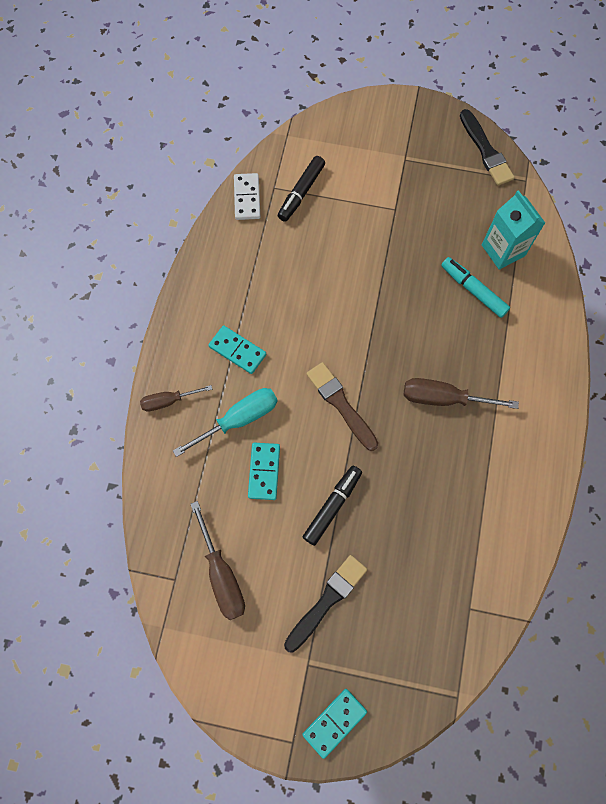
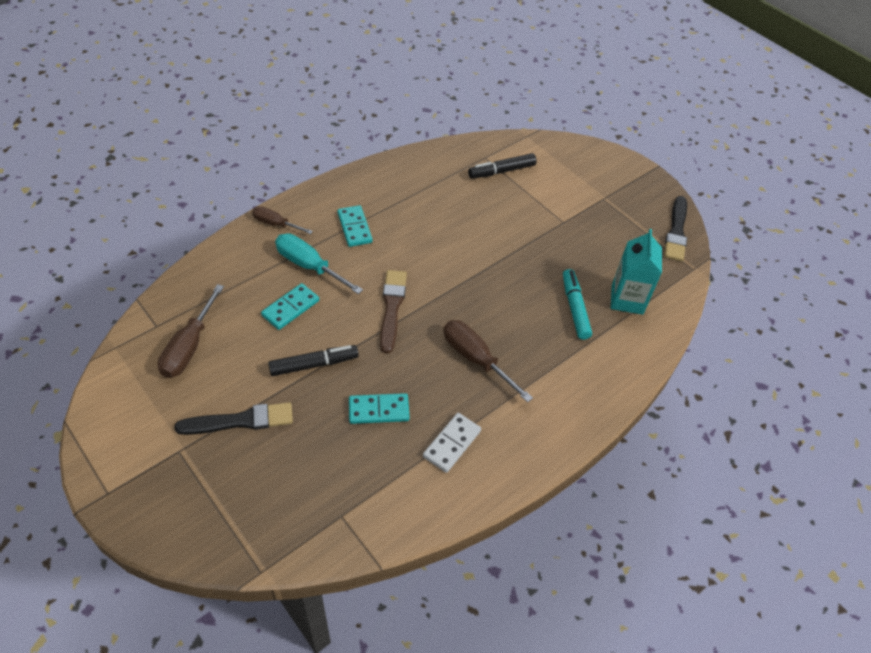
camera: 35 degrees right, 20 degrees down
(239, 419) = (309, 266): turquoise screwdriver -> turquoise screwdriver turned 150 degrees counterclockwise
(247, 198) = (459, 151): white domino -> white domino (452, 444)
(334, 722) = (151, 506): turquoise domino -> turquoise domino (378, 410)

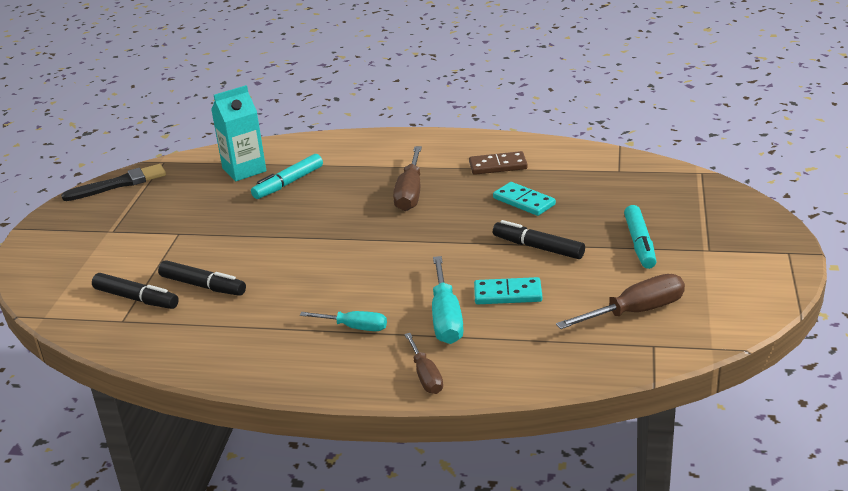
camera: 125 degrees left, 20 degrees down
(240, 421) = (639, 243): black brush -> turquoise marker
(355, 228) = (354, 327): turquoise domino -> turquoise screwdriver
(392, 308) = (421, 251): brown brush -> none
(452, 444) = (498, 166): white domino -> brown domino
(481, 199) = (203, 286): none -> black marker

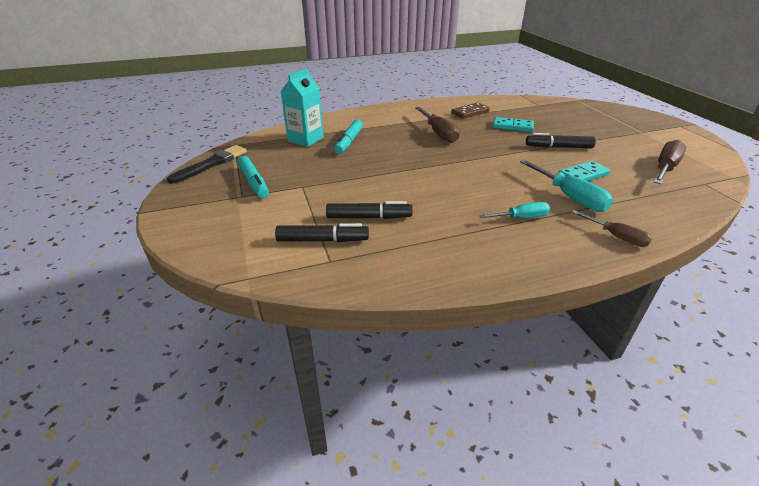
camera: 30 degrees left, 5 degrees up
(639, 243) = (607, 135): turquoise marker -> turquoise marker (254, 182)

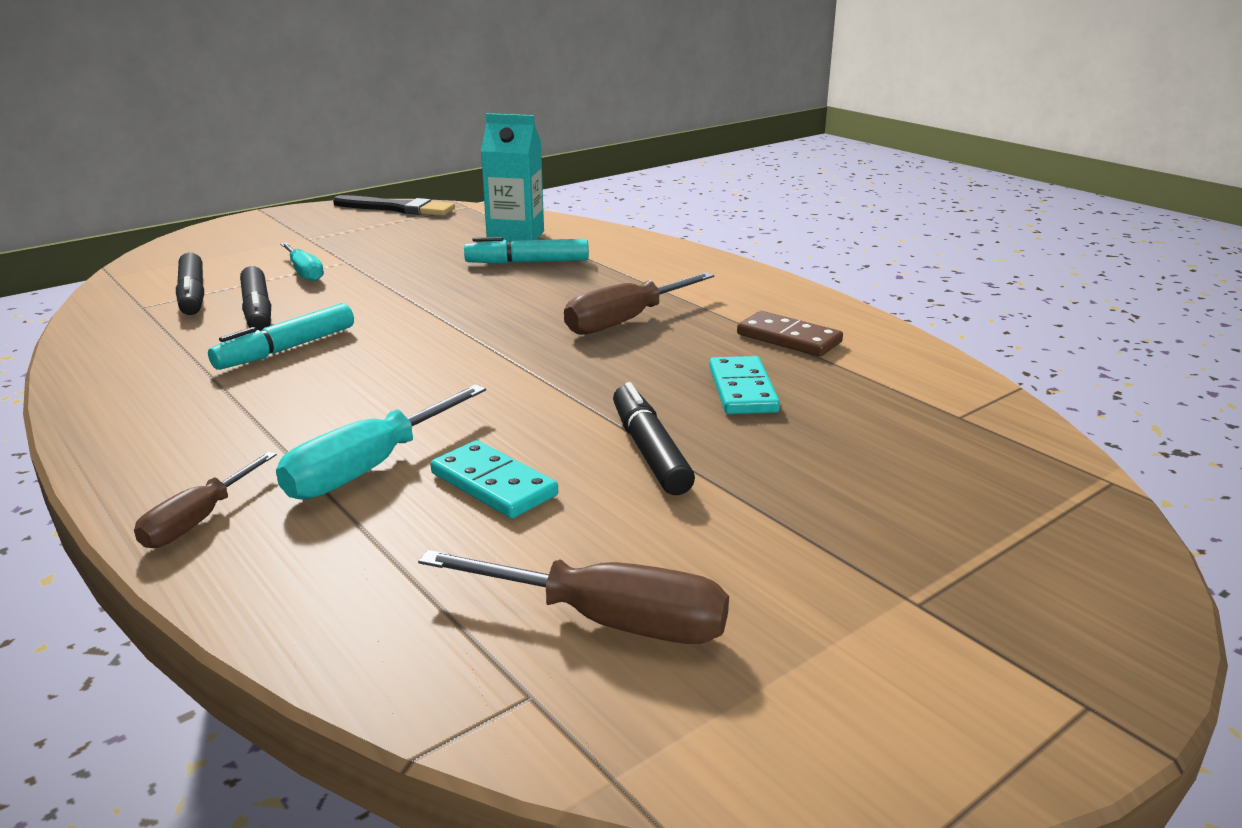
camera: 70 degrees right, 10 degrees down
(254, 182) = (349, 237): turquoise marker -> turquoise marker (287, 349)
(521, 218) = (269, 421): turquoise screwdriver -> turquoise screwdriver (304, 272)

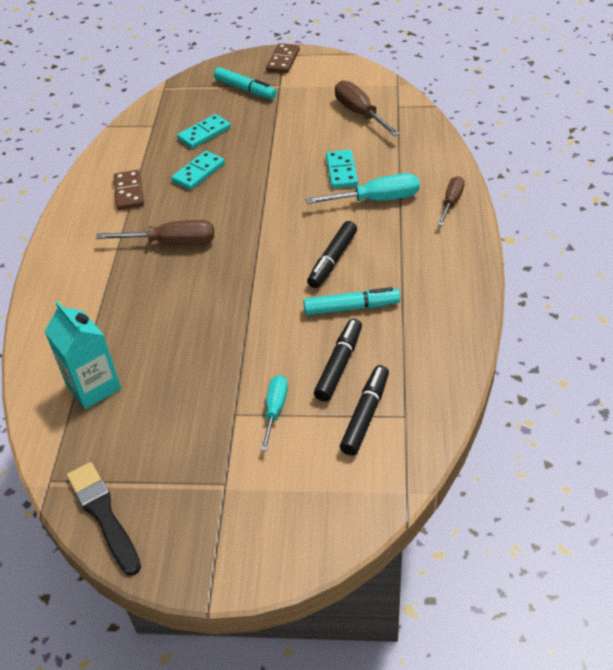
camera: 135 degrees left, 20 degrees up
(198, 520) = (451, 202): brown screwdriver -> brown screwdriver turned 45 degrees counterclockwise
(528, 262) = (134, 339): turquoise marker -> turquoise marker (245, 89)
(649, 451) = (274, 160): black marker -> black marker (333, 260)
(851, 439) = (204, 133): none -> turquoise domino
(1048, 682) = (283, 60): none -> brown domino

